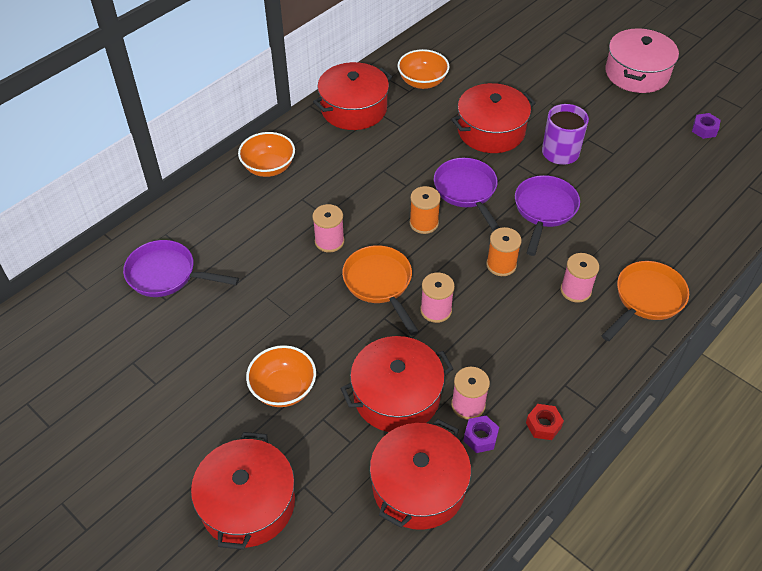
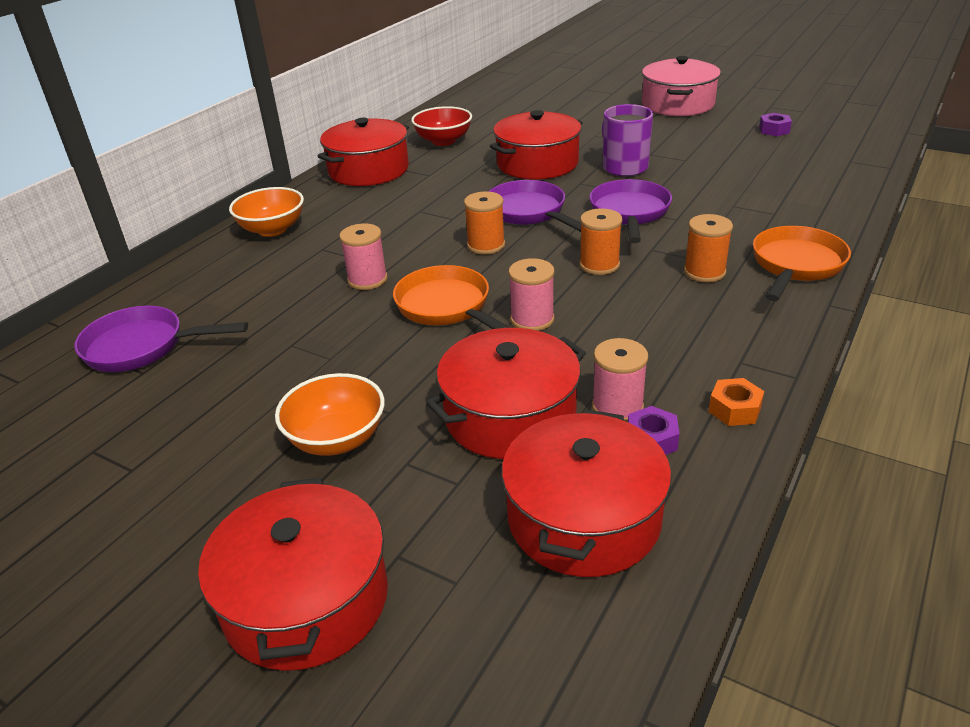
camera: 10 degrees left, 15 degrees down
(422, 82) = (443, 141): orange bowl -> red bowl
(543, 425) = (734, 409): red nut -> orange nut
(575, 290) = (704, 272): pink spool -> orange spool

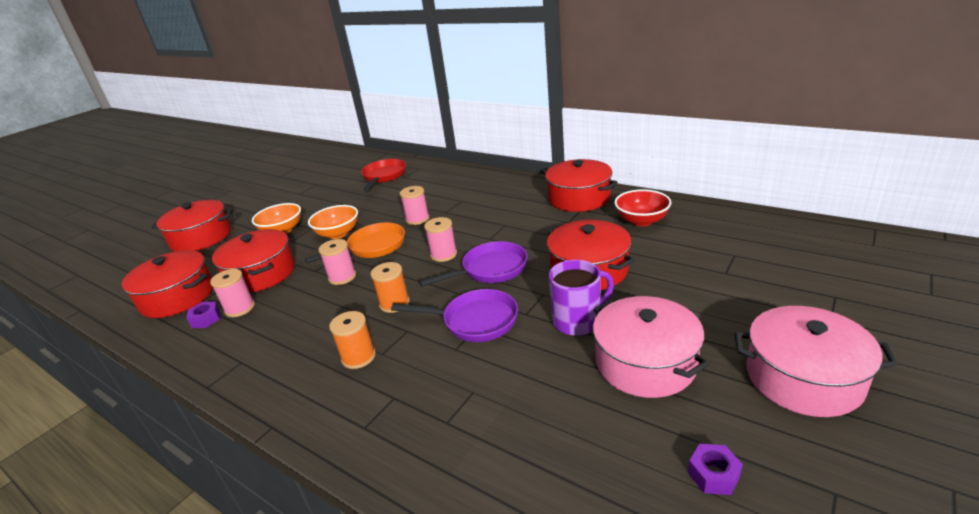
camera: 95 degrees right, 5 degrees down
(142, 347) = (384, 176): purple pan -> red pan
(272, 229) = (491, 183): orange bowl -> orange bowl (338, 233)
(486, 245) = (443, 254): orange spool -> pink spool
(675, 144) = (645, 363): none -> pink pot
(734, 409) = (202, 353): orange nut -> none
(796, 265) = (340, 417): orange pan -> none

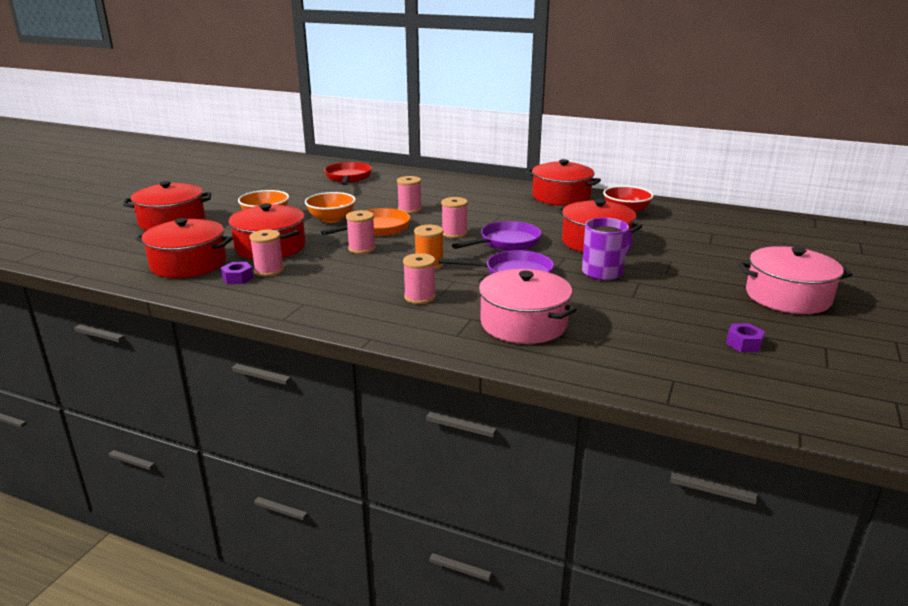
camera: 15 degrees left, 5 degrees down
(358, 357) = (420, 297): orange spool -> pink spool
(645, 363) = (669, 293): pink pot -> pink pot (523, 323)

